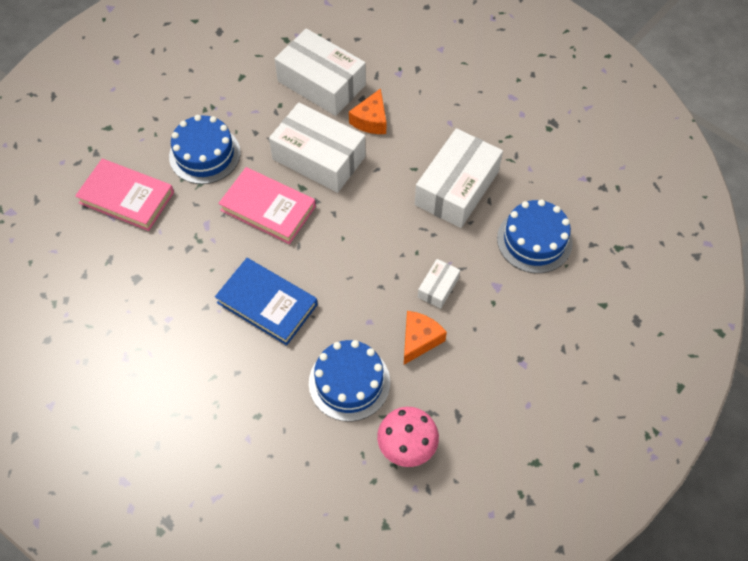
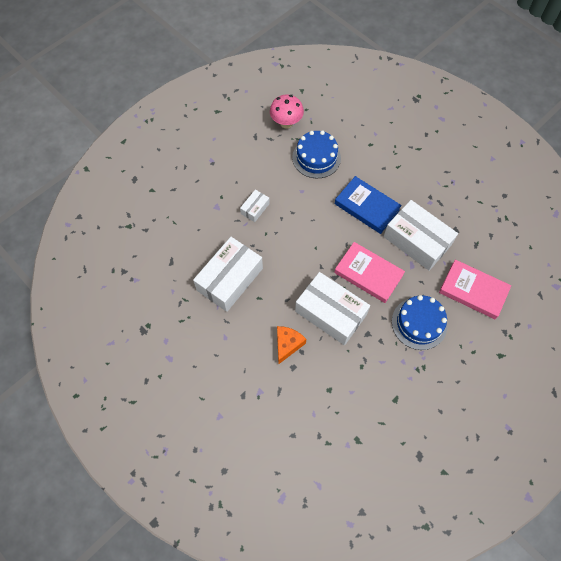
camera: 175 degrees left, 5 degrees up
(321, 83) = (326, 386): white box -> white box (417, 241)
(419, 340) = (271, 178): orange cheese -> none
(534, 240) = (184, 235): blue cake -> none

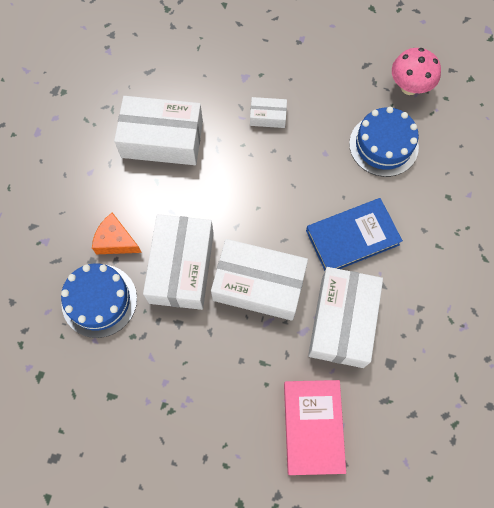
camera: 60 degrees right, 5 degrees up
(287, 344) = (116, 241): orange cheese -> orange cheese turned 150 degrees counterclockwise
(367, 207) = (352, 237): blue book -> blue book turned 60 degrees clockwise
(368, 274) = (259, 285): pink book -> white box
(419, 323) = (227, 378): blue cake -> blue cake (99, 300)

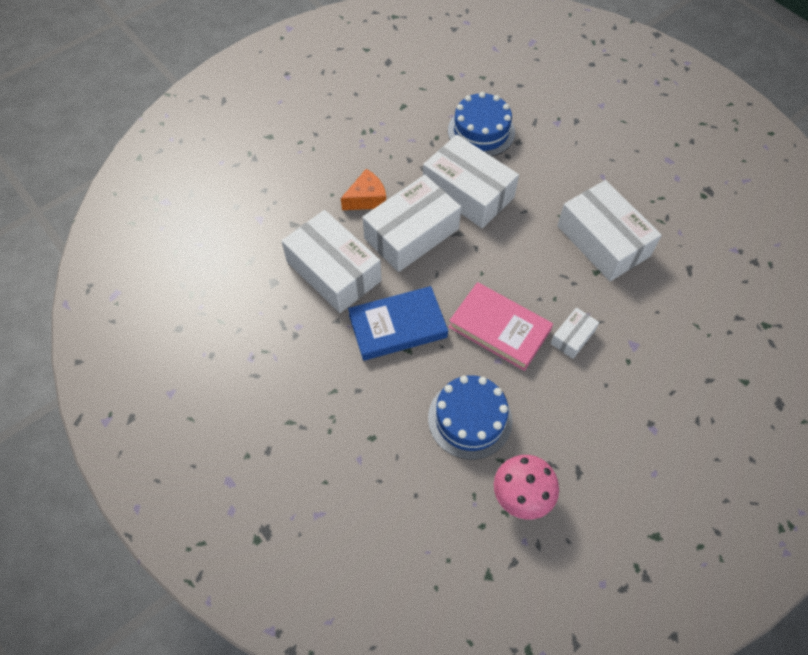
camera: 125 degrees right, 10 degrees down
(116, 241) = (524, 163): orange cheese -> orange cheese (367, 199)
(162, 139) = (603, 241): white box -> white box turned 75 degrees counterclockwise
(313, 427) = (276, 204): pink book -> pink book (499, 328)
(352, 237) = (397, 326): blue book -> blue book turned 60 degrees clockwise

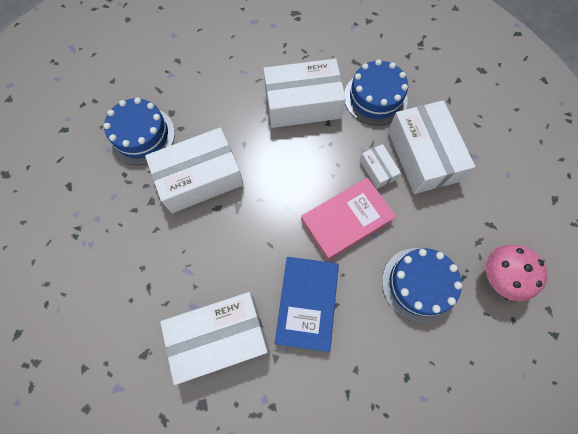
camera: 65 degrees left, 10 degrees up
(367, 199) = (155, 269): orange cheese -> none
(411, 233) = (216, 246): white box -> white box (422, 155)
(658, 304) = (375, 97): none -> blue cake

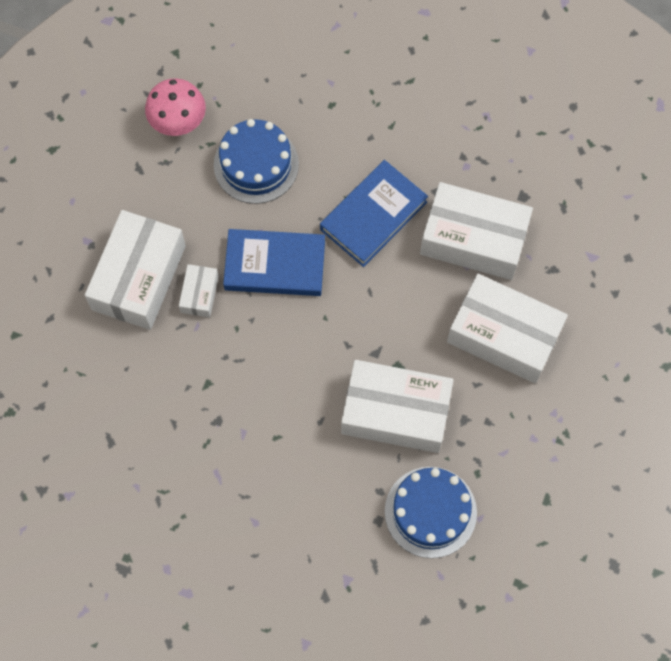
camera: 145 degrees left, 0 degrees up
(302, 103) = (217, 427): white box -> white box (504, 335)
(346, 220) = (275, 265): pink book -> blue book
(375, 97) = (128, 378): blue cake -> none

